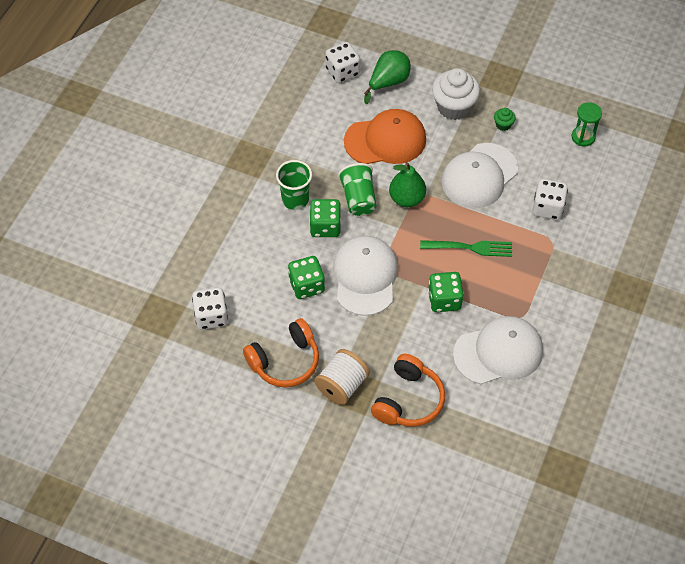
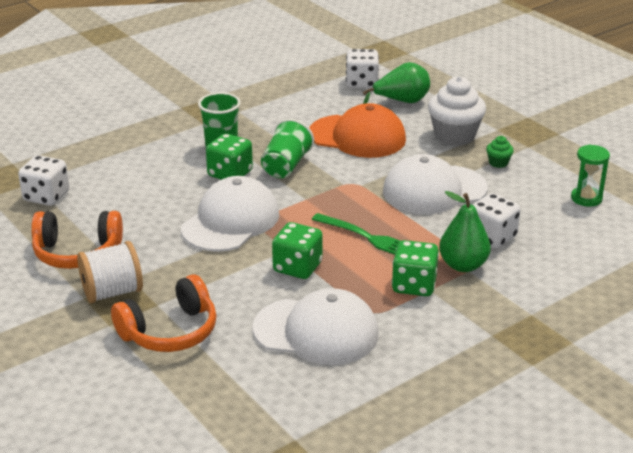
camera: 30 degrees right, 25 degrees down
(306, 285) = (163, 207): green dice -> green dice (414, 285)
(406, 198) = (336, 181): green pear -> green pear (463, 265)

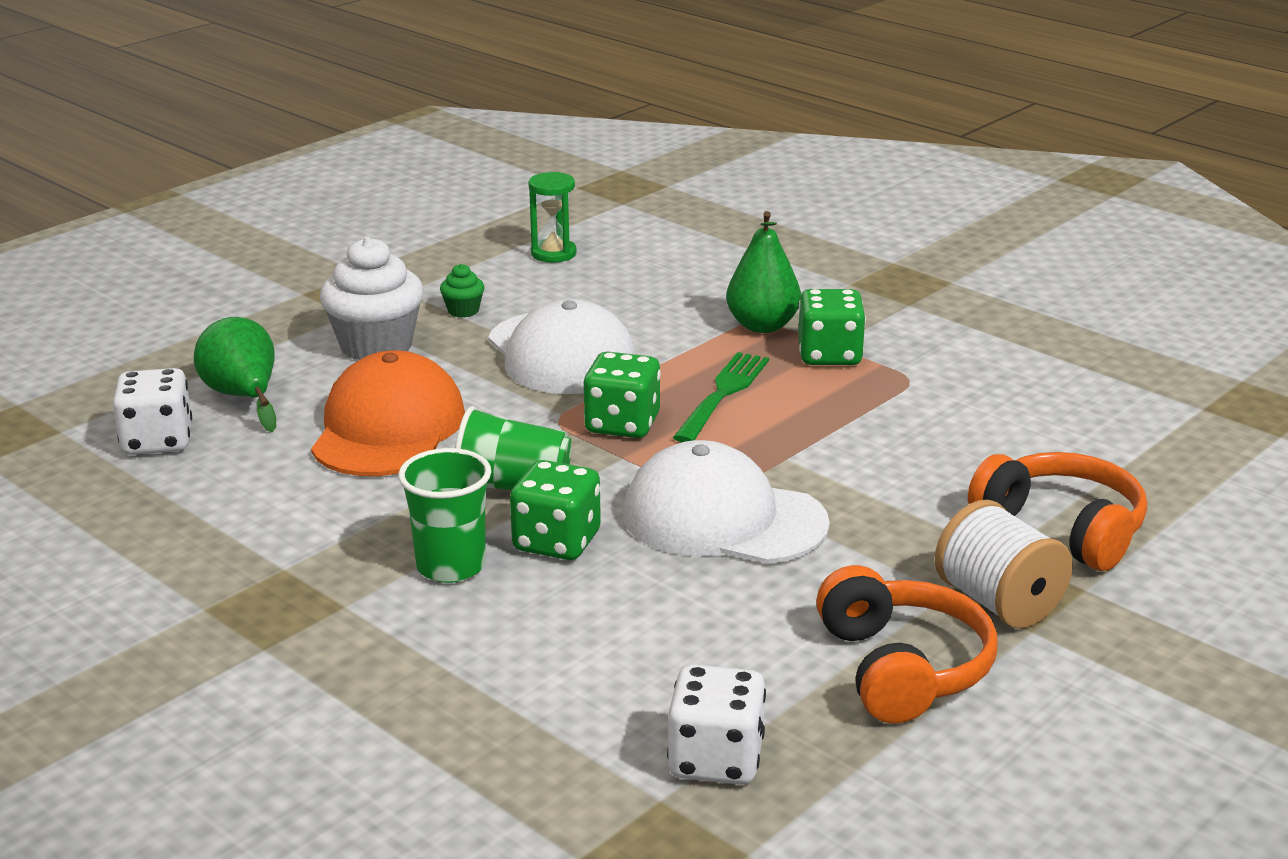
camera: 100 degrees left, 5 degrees down
(297, 267) = (832, 443): green dice -> green dice (622, 424)
(316, 331) = (980, 414): white cap -> none
(492, 237) = (682, 310): white dice -> none

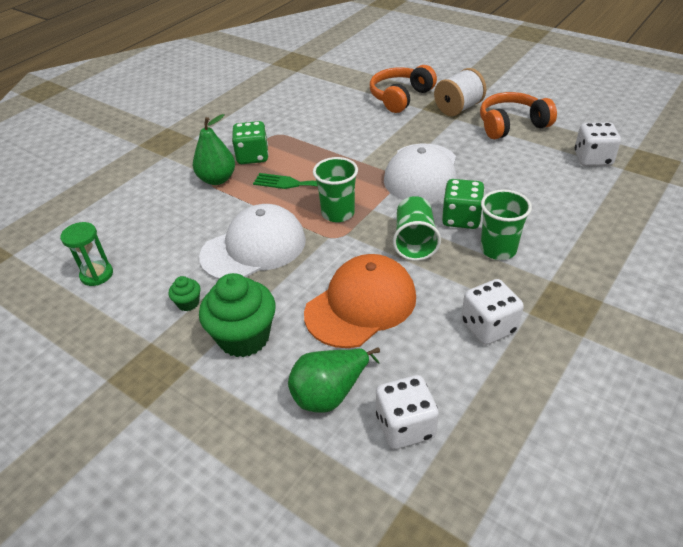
camera: 95 degrees left, 15 degrees up
(278, 526) = (488, 326): none -> white dice
(376, 346) = (244, 337): white cupcake -> green cupcake
(388, 428) = (361, 304): orange cap -> orange cap turned 135 degrees clockwise
(622, 424) = (338, 213): green dice -> green cup

